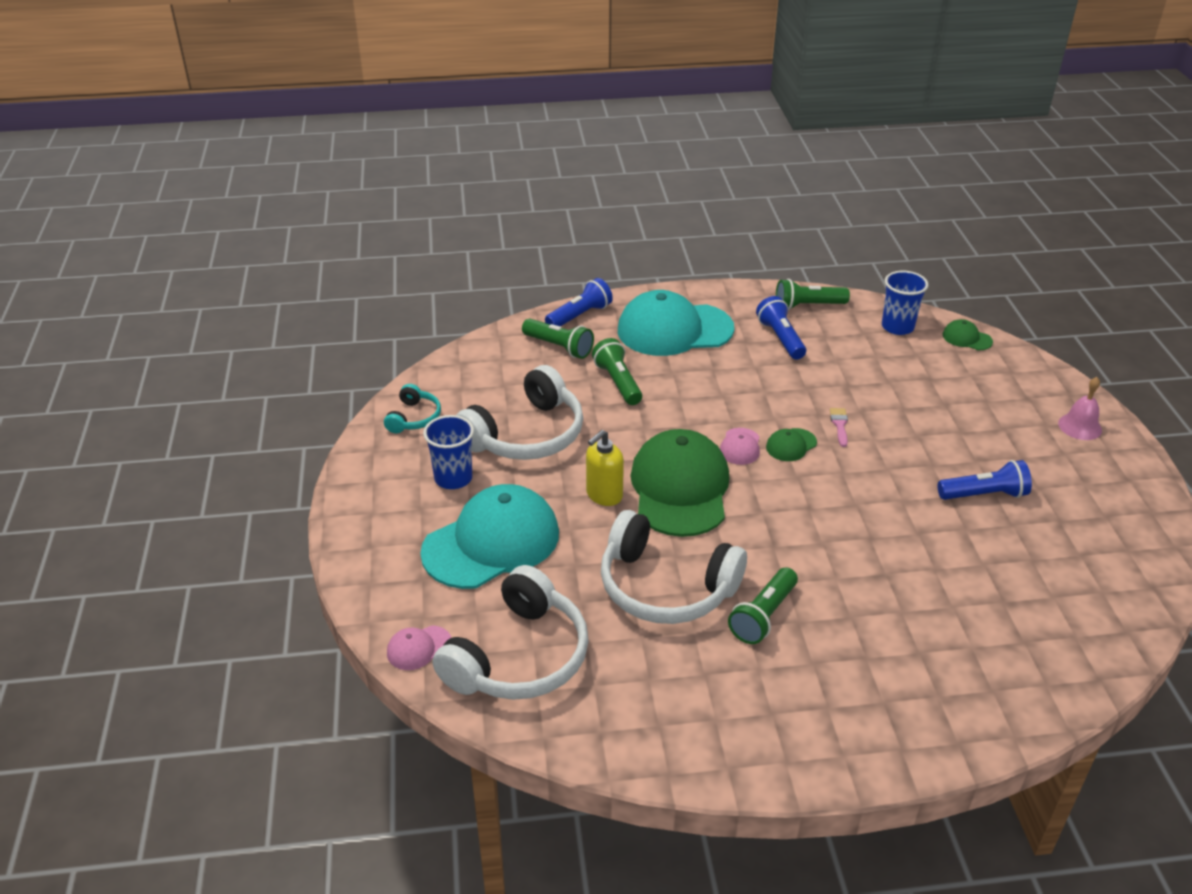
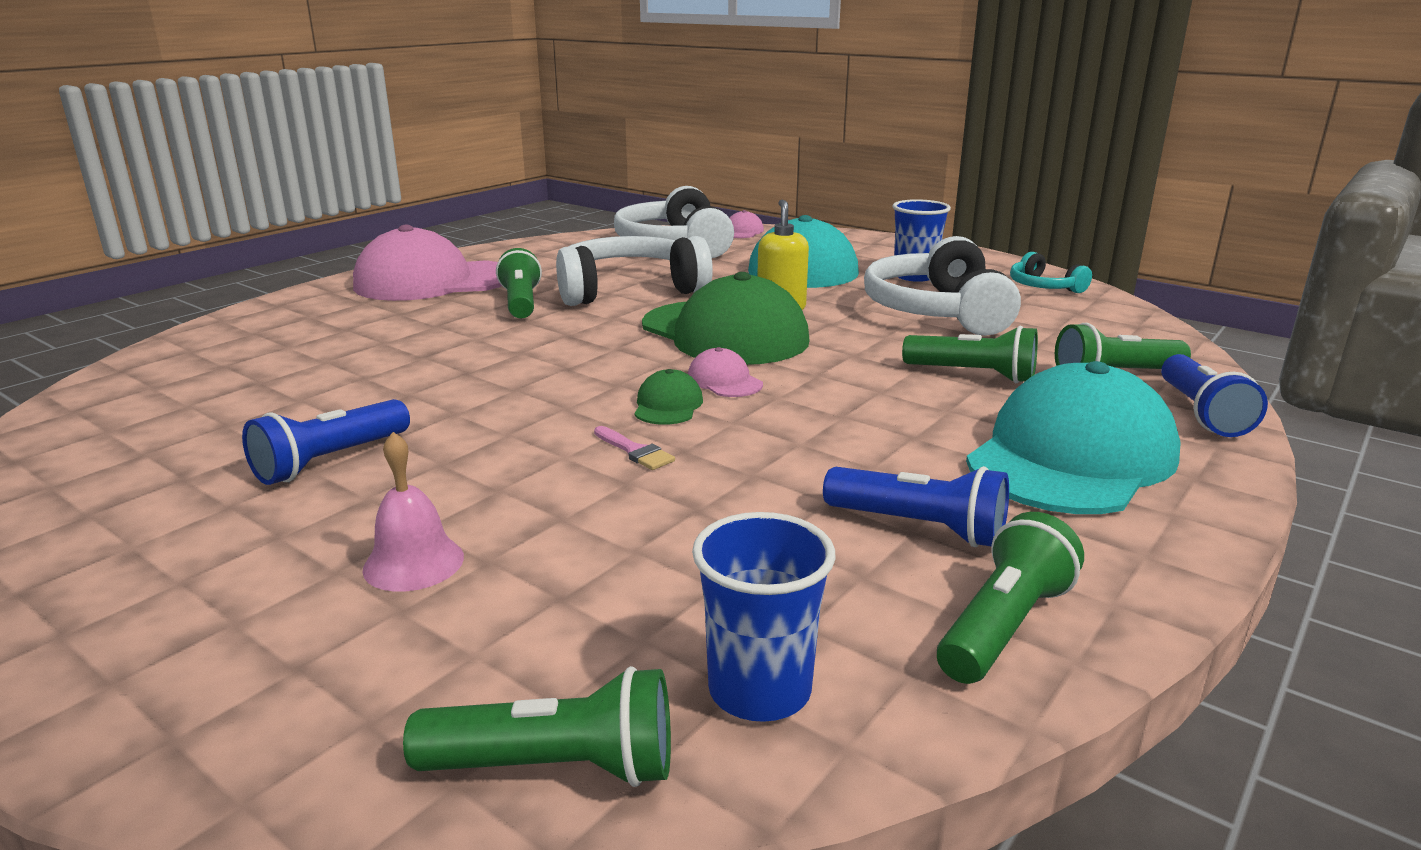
camera: 135 degrees right, 15 degrees down
(800, 711) = (434, 281): none -> pink cap
(967, 338) = (556, 767): green cap -> green flashlight
(1080, 426) = (138, 657): pink bell -> pink bell (413, 563)

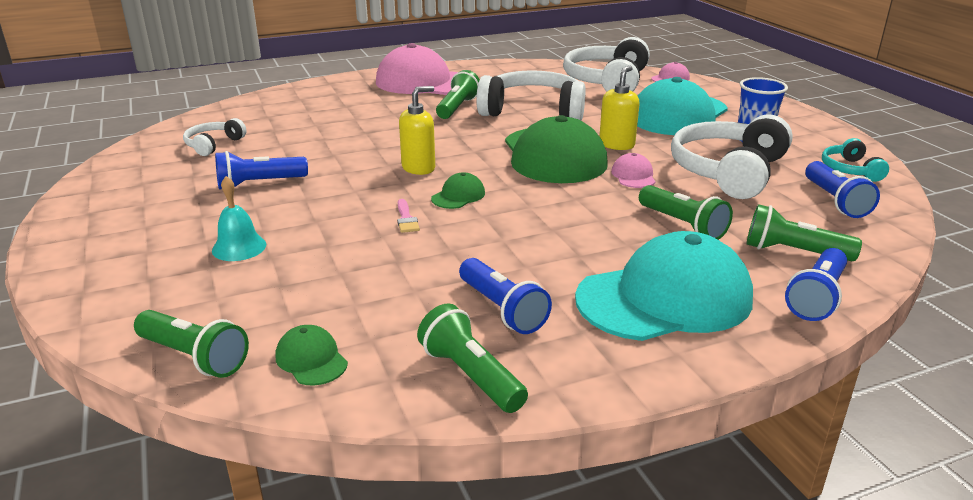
camera: 30 degrees right, 5 degrees up
(169, 424) = (213, 145): none -> white headphones
(413, 563) = (239, 247): pink bell -> turquoise bell
(565, 384) = (419, 168): none -> yellow soap dispenser
(724, 381) = (511, 188): pink cap -> pink cap (633, 175)
(759, 690) = (311, 359): blue cup -> green cap
(1003, 626) = (471, 376): green flashlight -> green flashlight turned 105 degrees counterclockwise
(1075, 318) = (835, 201): none -> blue flashlight

